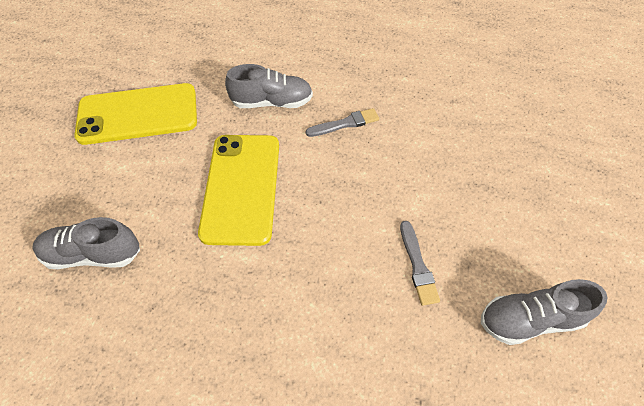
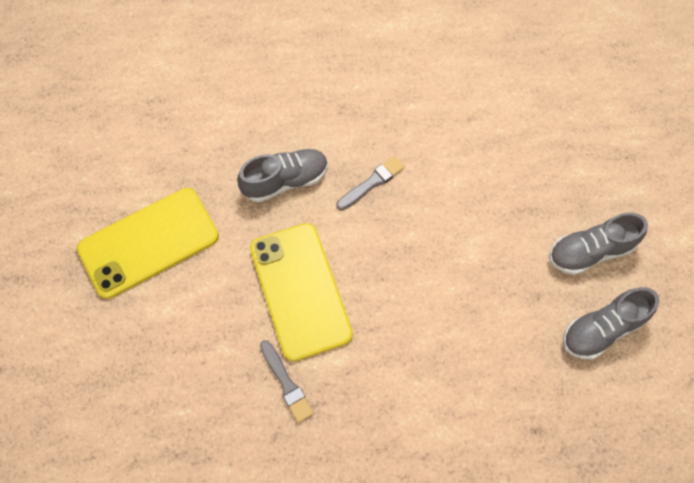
camera: 20 degrees left, 10 degrees up
(93, 254) = (191, 409): grey shoe -> grey shoe (590, 251)
(417, 265) = (494, 313): grey brush -> grey brush (286, 383)

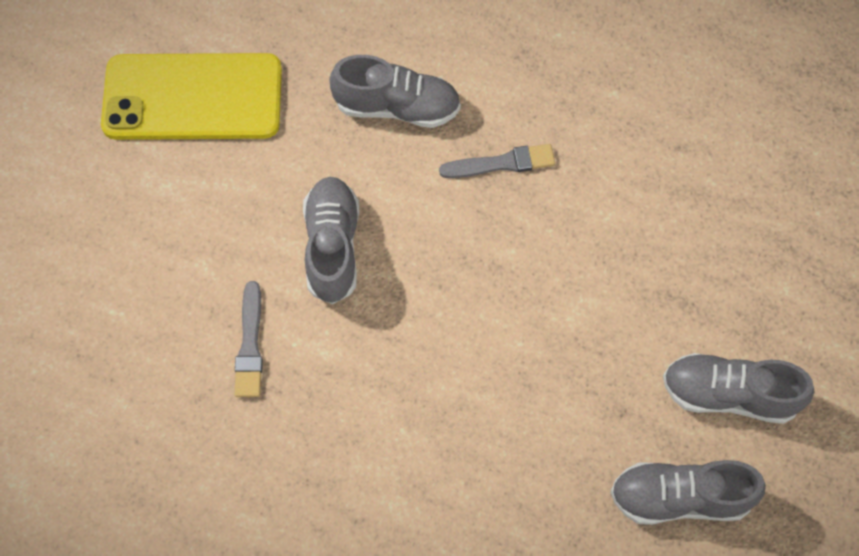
camera: 30 degrees right, 0 degrees up
(300, 291) = (332, 247): yellow phone -> grey shoe

